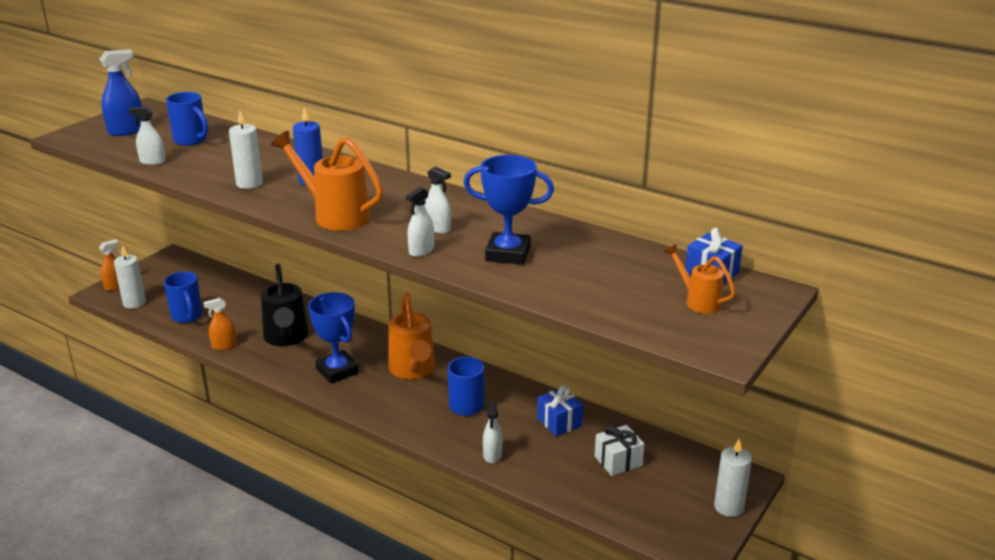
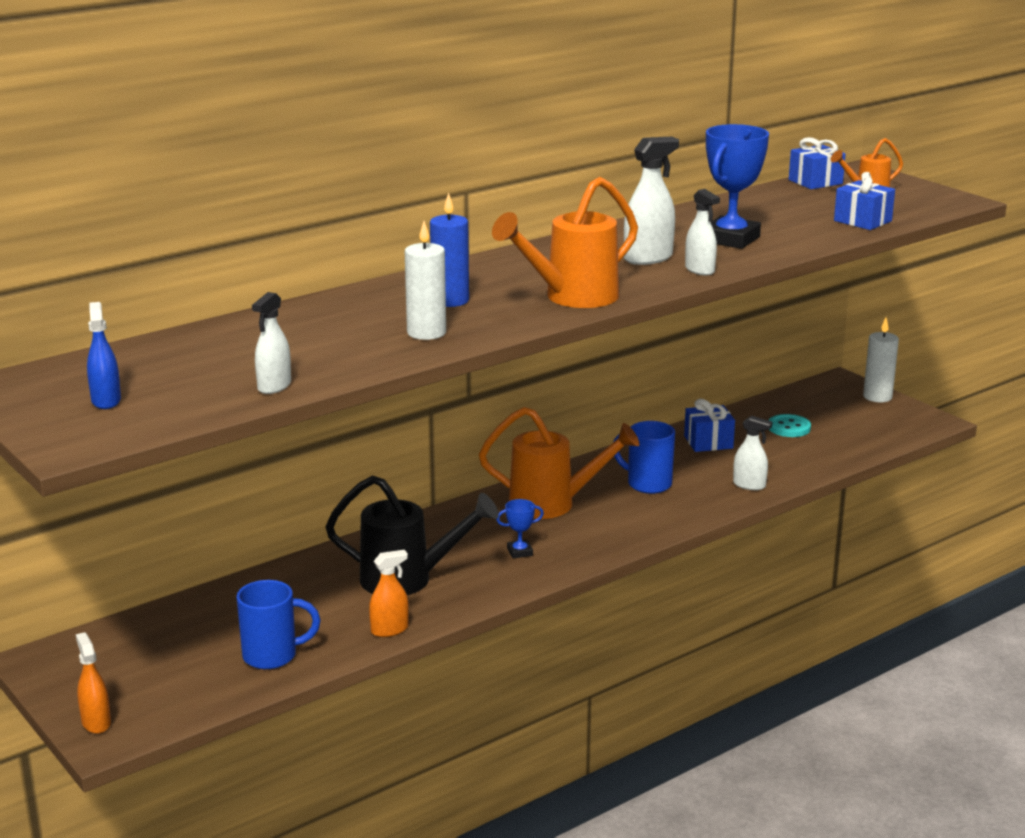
camera: 70 degrees left, 5 degrees down
(126, 131) = (106, 401): blue spray bottle -> blue spray bottle, size x0.66
(134, 303) = (179, 704): white candle -> none
(191, 140) = (212, 358): blue mug -> none
(224, 346) = (389, 630): orange spray bottle -> orange spray bottle turned 120 degrees counterclockwise
(337, 371) = (520, 552): blue trophy -> blue trophy, size x0.47
(438, 229) = (648, 258): white spray bottle -> white spray bottle, size x1.51
(608, 306) = (862, 221): none -> blue gift
(618, 461) = (789, 427): white gift -> turquoise button

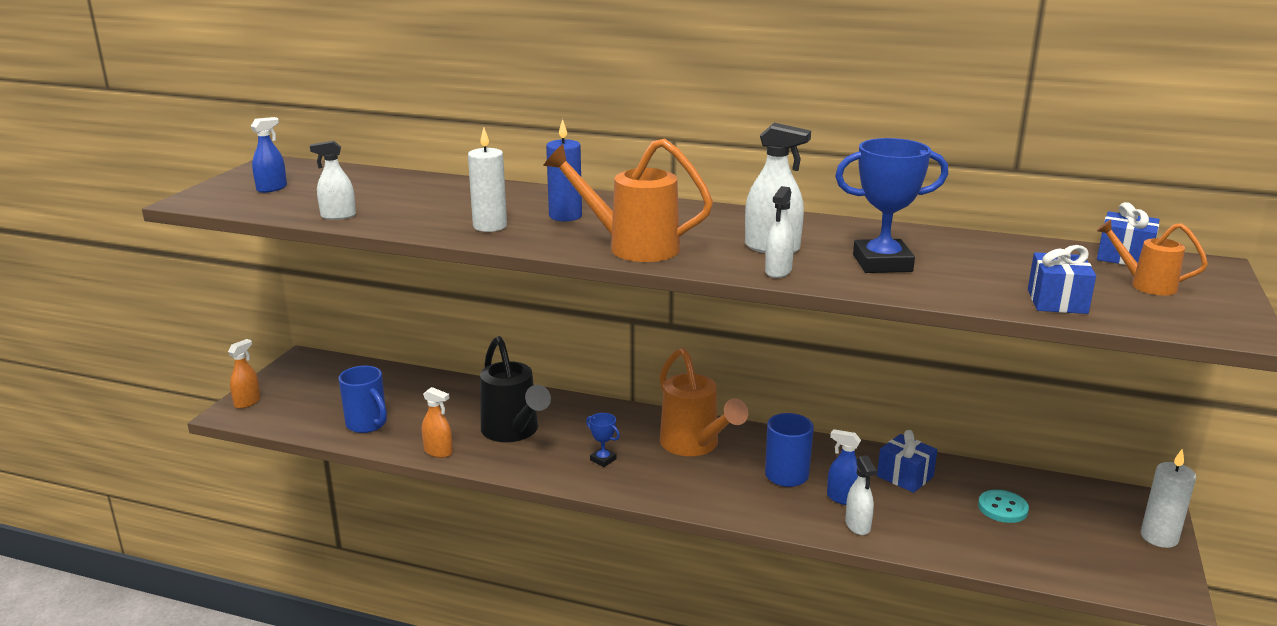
camera: 55 degrees right, 0 degrees up
(708, 476) = (843, 498): none -> blue spray bottle

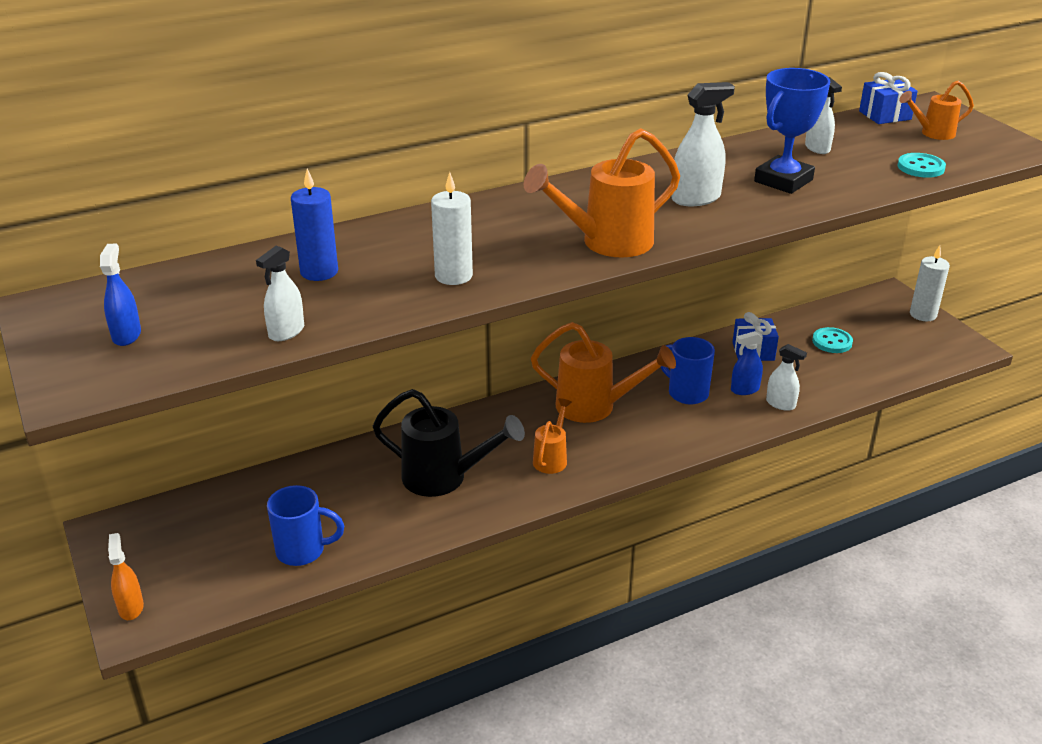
camera: 45 degrees left, 10 degrees up
(438, 452) = (413, 534): orange spray bottle -> none
(565, 216) = (490, 237): blue candle -> blue candle (319, 272)
(603, 459) = (552, 458): blue trophy -> orange watering can
(778, 271) = (742, 218): white spray bottle -> white spray bottle (817, 148)
(1057, 301) = (920, 167): blue gift -> turquoise button

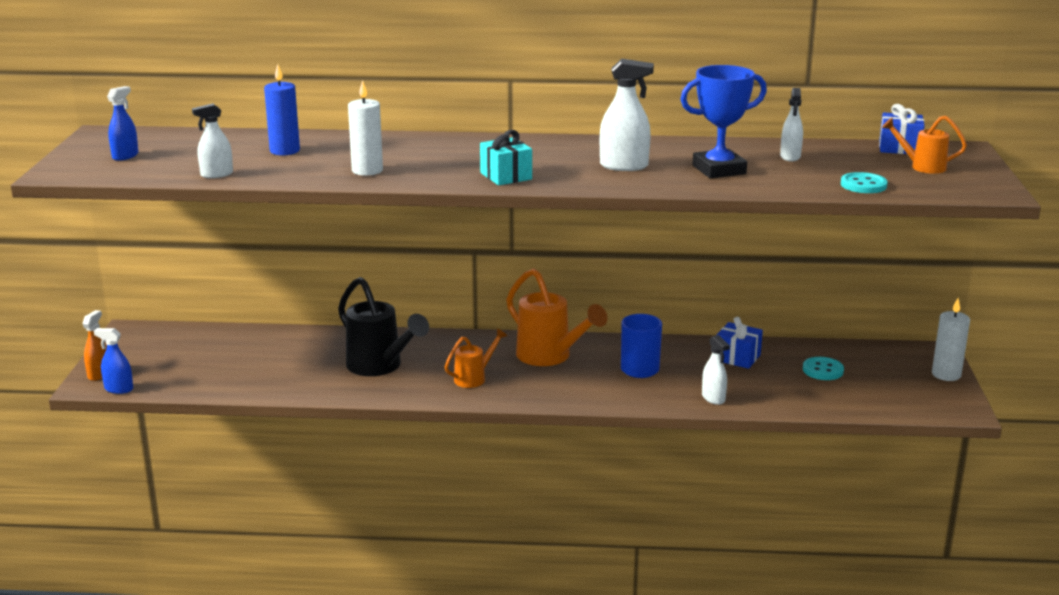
camera: 30 degrees right, 10 degrees down
(302, 551) = (235, 378): blue mug -> none
(606, 243) = (506, 176): orange watering can -> turquoise gift
(744, 389) = (693, 380): blue spray bottle -> blue spray bottle (118, 389)

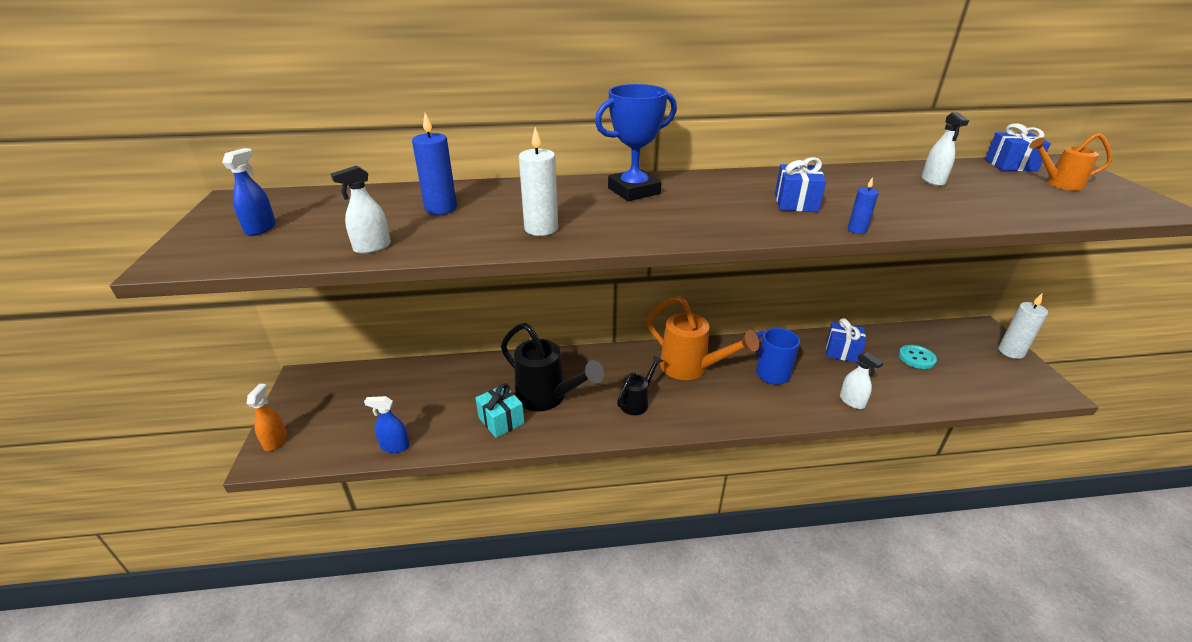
camera: 10 degrees left, 10 degrees up
(118, 389) = (297, 460): blue spray bottle -> blue spray bottle (395, 446)
(474, 378) = (637, 402): orange watering can -> black watering can
(506, 176) = (691, 225): turquoise gift -> turquoise gift (501, 420)
(624, 166) = (796, 203): white spray bottle -> blue gift
(657, 189) = (857, 230): none -> blue candle
(719, 170) = (888, 201): blue trophy -> blue trophy (634, 191)
(863, 185) = (1039, 209): turquoise button -> none

